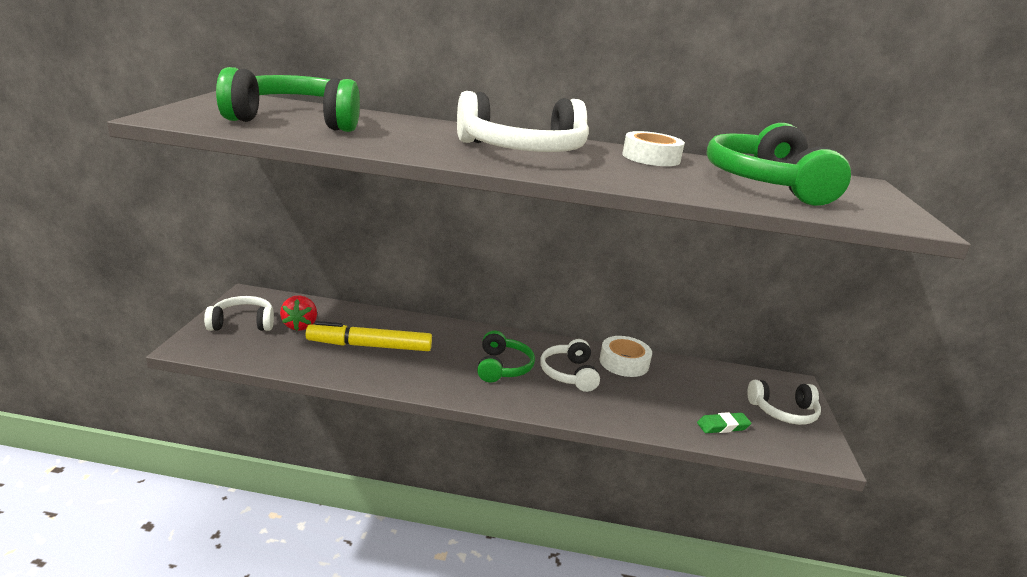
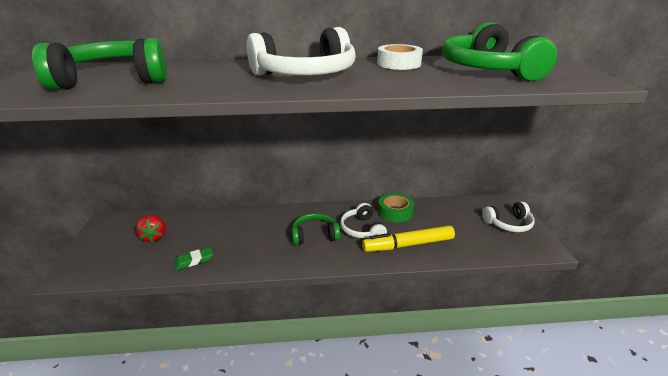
camera: 10 degrees left, 5 degrees up
(242, 323) = (107, 245): white headphones -> none
(369, 346) = (212, 241): yellow marker -> yellow marker (408, 245)
(502, 367) = (314, 235): green headphones -> green headphones turned 90 degrees counterclockwise
(624, 362) = (395, 212): white tape -> green tape
(723, 426) = (476, 244): green eraser -> green eraser (194, 260)

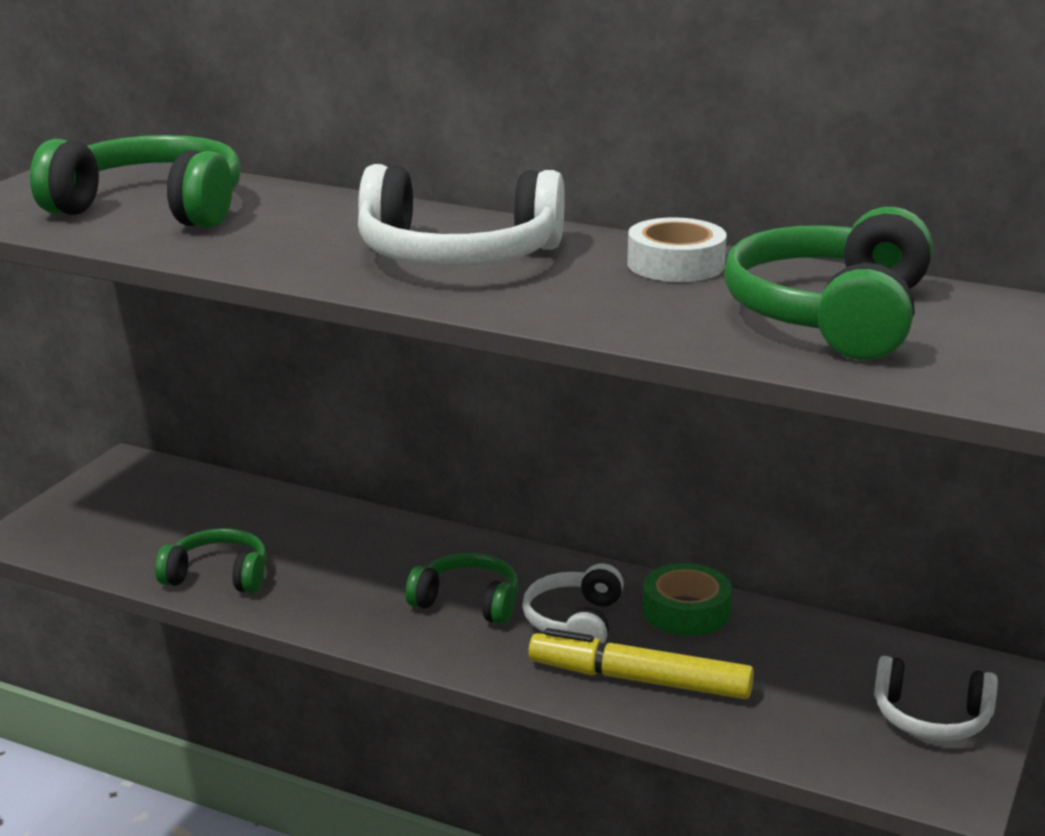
camera: 30 degrees right, 5 degrees down
(154, 237) = (184, 515): red strawberry -> none
(194, 260) = (218, 576): green eraser -> green headphones

